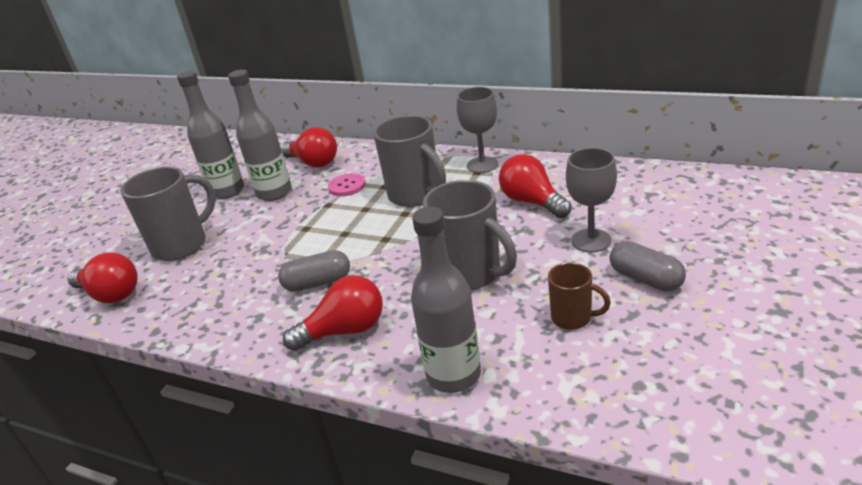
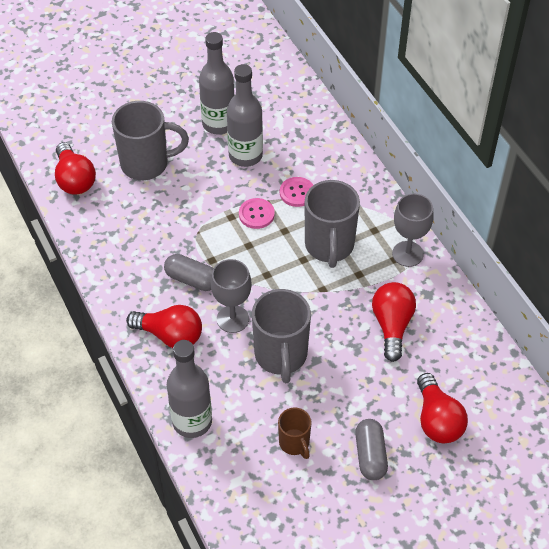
camera: 35 degrees right, 20 degrees up
(313, 162) = (302, 140): red light bulb -> red light bulb (437, 420)
(327, 214) = (256, 214): none -> pink button
(591, 240) = (381, 395): grey goblet -> grey goblet (232, 319)

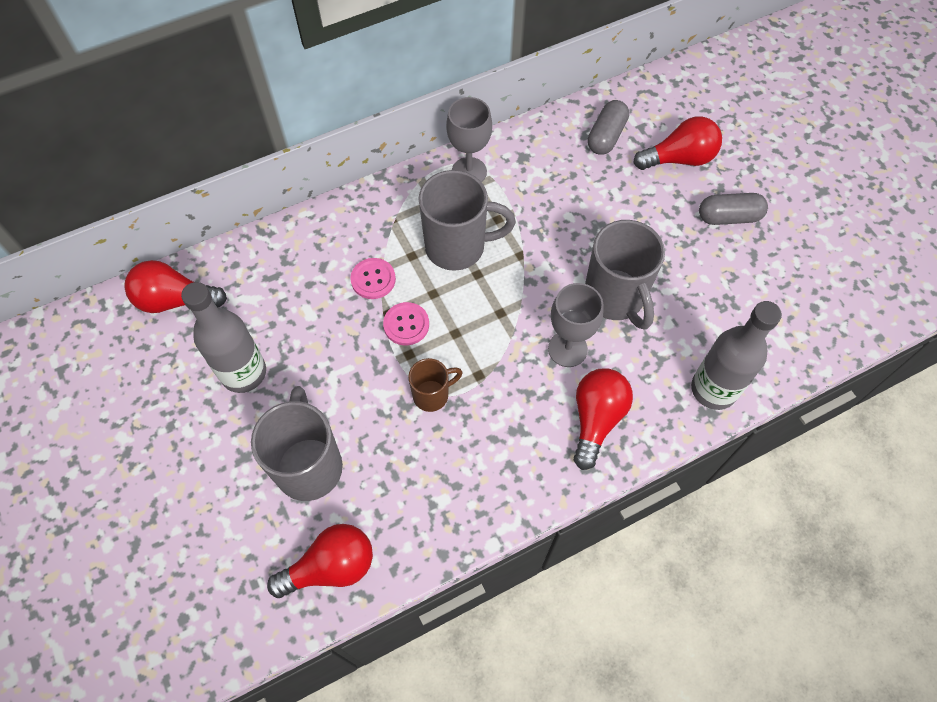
camera: 90 degrees left, 10 degrees up
(192, 279) = (510, 397): grey capsule -> grey capsule (606, 136)
(245, 155) = (305, 338): grey bottle -> none
(281, 356) = (615, 298): grey mug -> grey mug turned 75 degrees clockwise
(294, 443) = (725, 285): brown mug -> brown mug (432, 395)
(392, 325) = (567, 191): red light bulb -> red light bulb (175, 300)

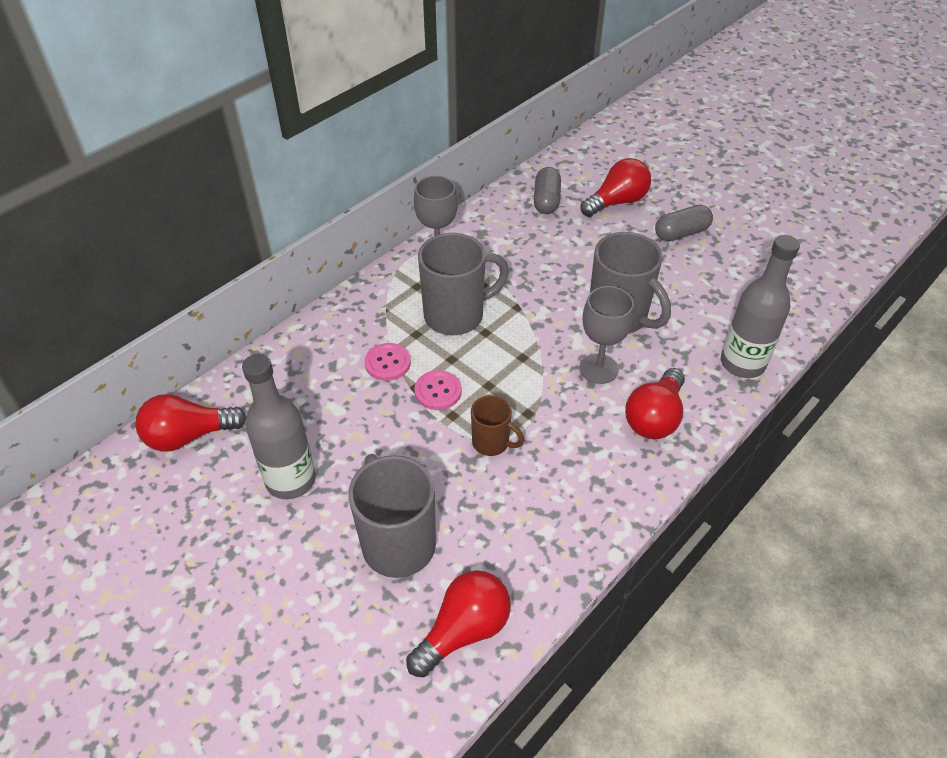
camera: 20 degrees left, 15 degrees down
(432, 395) = (492, 443): brown mug -> brown mug turned 75 degrees clockwise
(596, 419) = (654, 417): red light bulb -> red light bulb turned 150 degrees counterclockwise

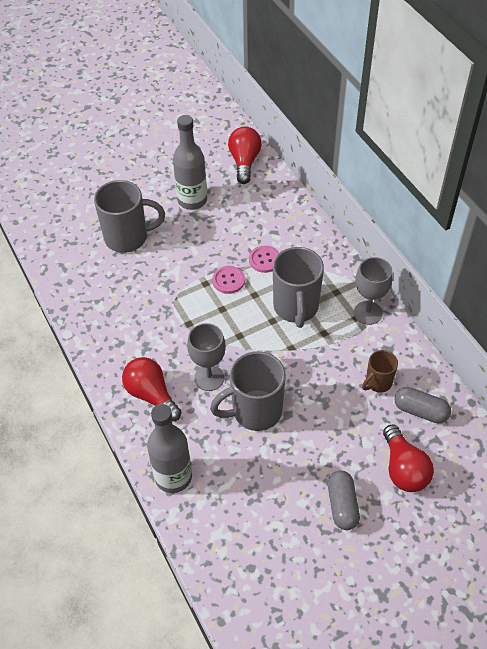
camera: 110 degrees right, 5 degrees up
(463, 630) = (63, 253): red light bulb -> none
(492, 443) = (174, 297): brown mug -> brown mug (378, 382)

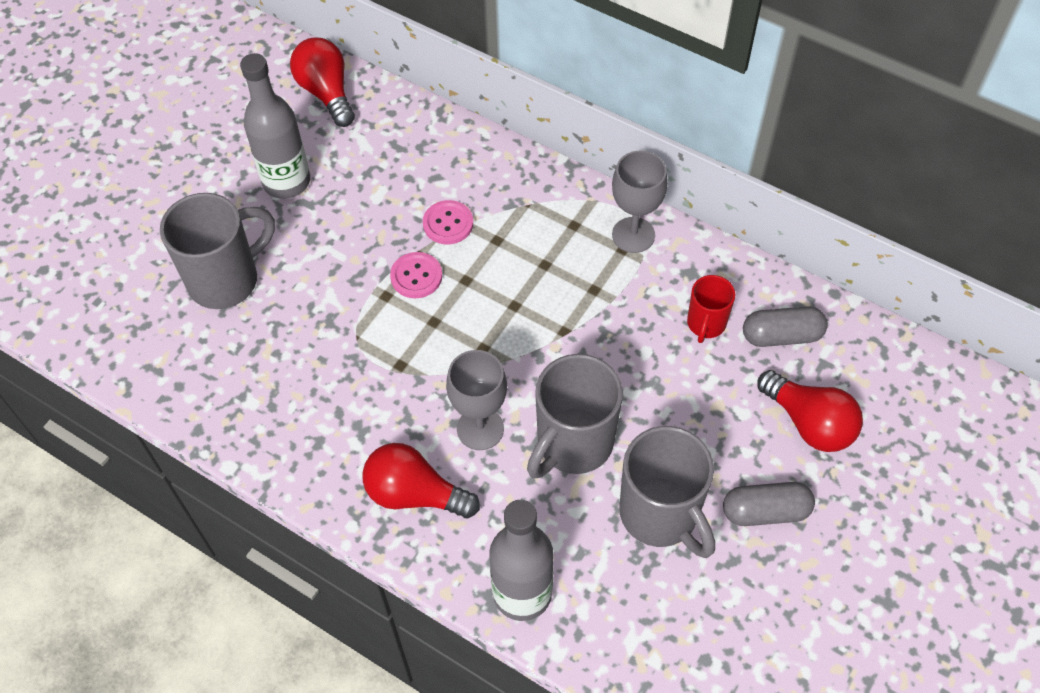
camera: 30 degrees left, 5 degrees up
(296, 308) = (534, 272): grey mug -> grey mug (660, 515)
(342, 505) = (765, 511): grey capsule -> grey capsule turned 60 degrees counterclockwise
(378, 382) = (706, 324): brown mug -> red mug

